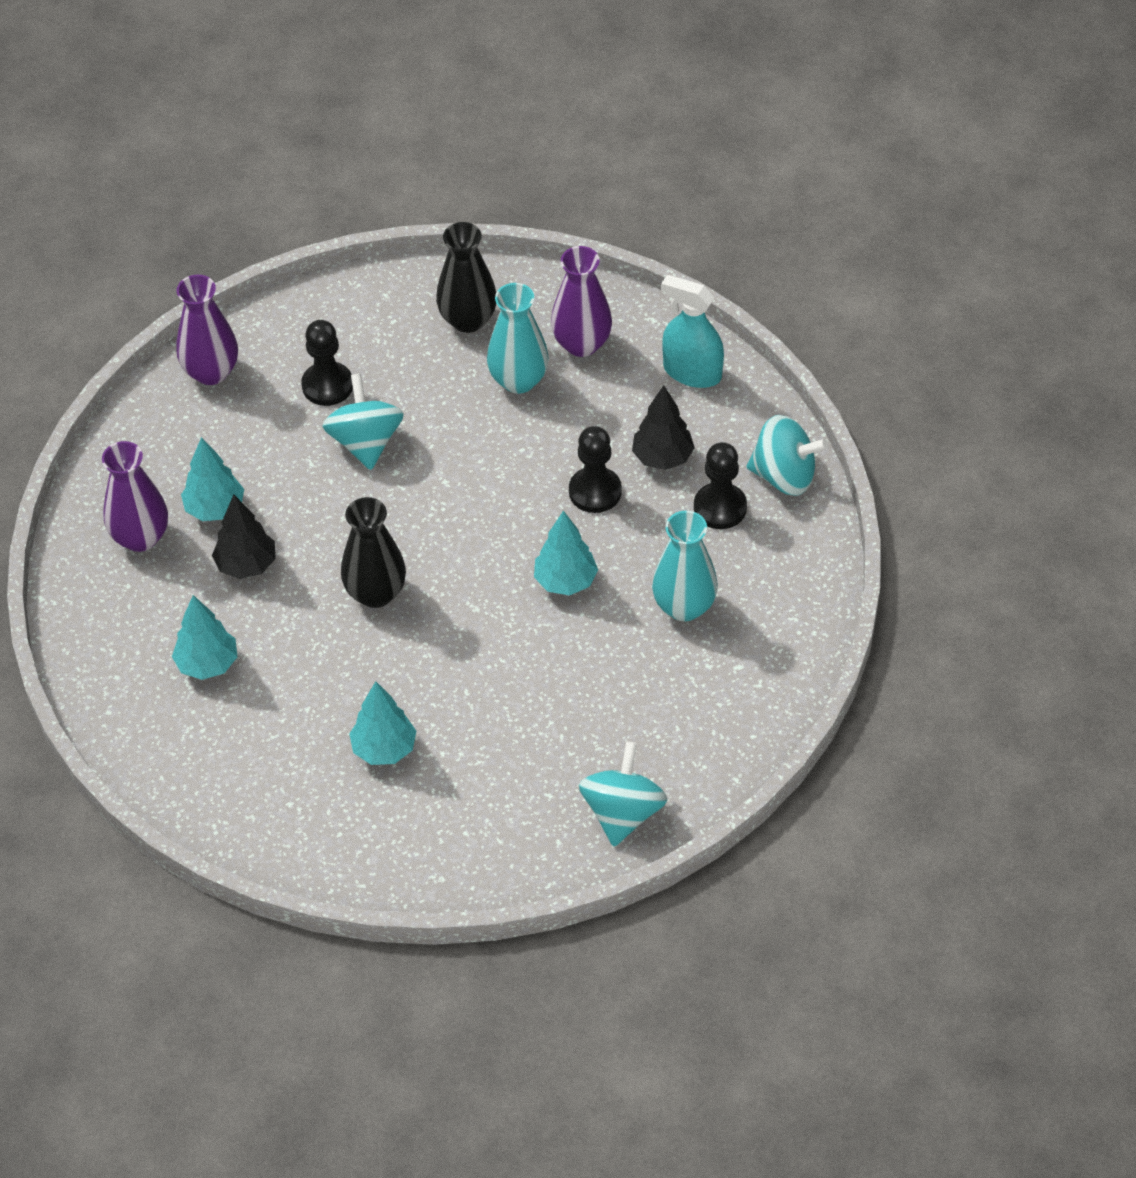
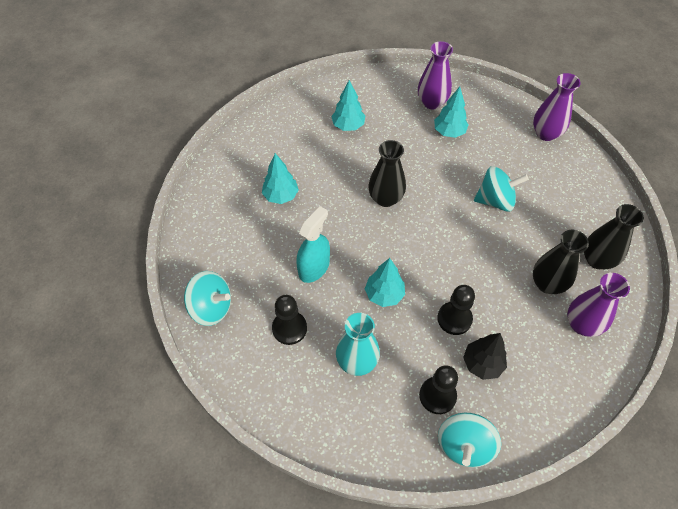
camera: 95 degrees right, 5 degrees up
(246, 565) = (410, 143): black tree -> none
(327, 385) = (538, 185): black pawn -> black pawn (289, 328)
(518, 380) = (547, 284): turquoise vase -> black vase
(692, 372) = (560, 393): turquoise spray bottle -> turquoise spray bottle (314, 267)

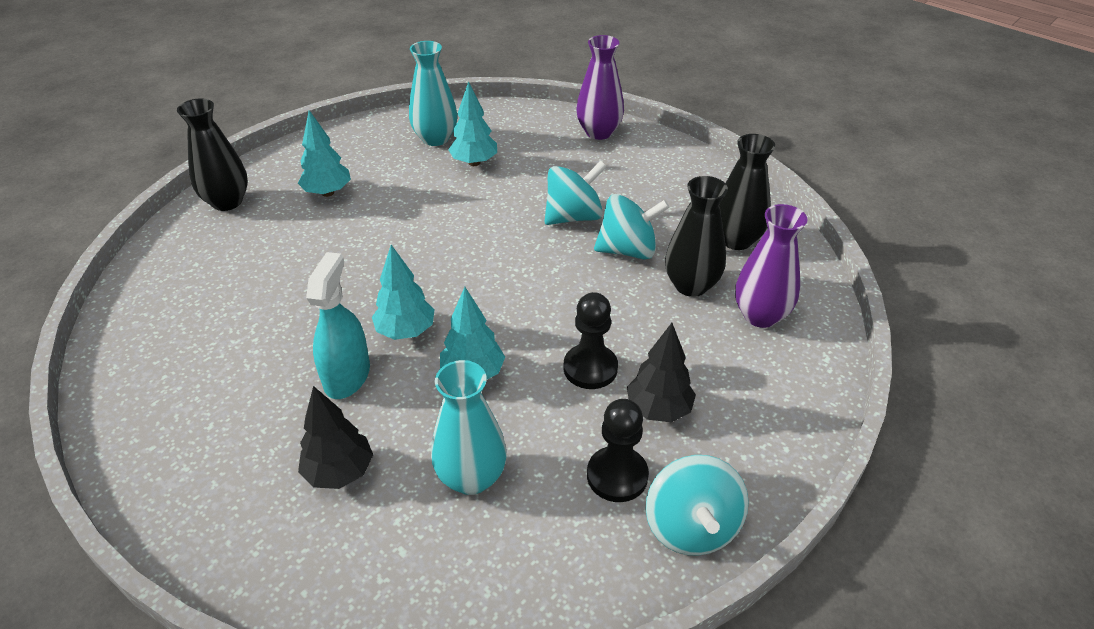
camera: 25 degrees left, 15 degrees down
(211, 307) = (187, 492): turquoise spinning top -> turquoise spinning top (628, 250)
(281, 196) = (255, 302): turquoise tree -> turquoise tree (406, 331)
(289, 328) = (340, 472): black pawn -> black tree
(385, 198) = (420, 258): black vase -> black vase (227, 202)
(432, 102) = (435, 138): purple vase -> turquoise vase

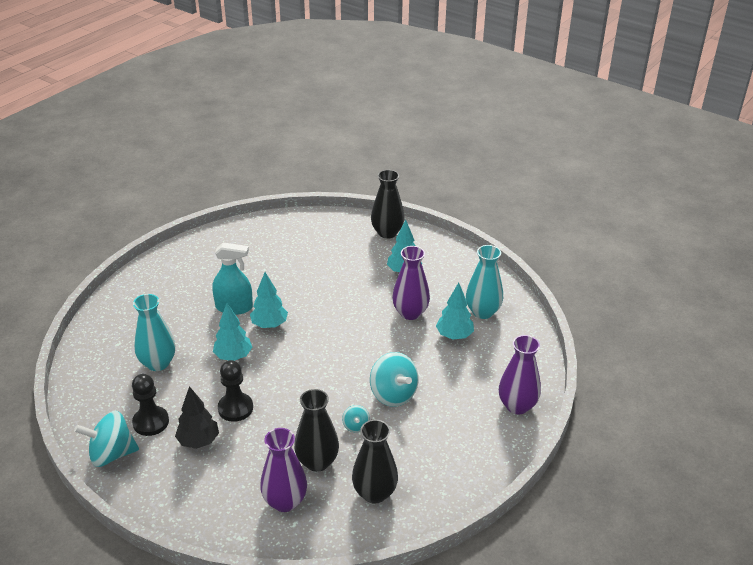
camera: 85 degrees right, 5 degrees down
(340, 472) = (167, 315): black tree -> none
(420, 193) = (410, 313): none -> purple vase
(628, 250) = (355, 426): turquoise spinning top -> turquoise spinning top, size x0.49

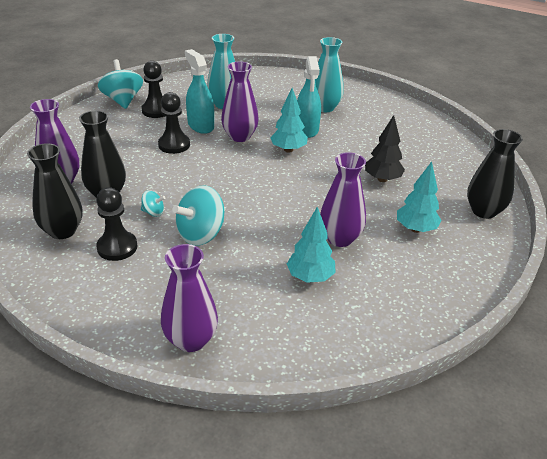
camera: 80 degrees right, 0 degrees up
(198, 441) = (135, 133): black tree -> black tree (382, 179)
(200, 385) = (200, 125): none -> turquoise spray bottle
(233, 356) = (240, 136): turquoise tree -> purple vase
(355, 426) = (153, 212): turquoise spinning top -> turquoise spinning top turned 150 degrees counterclockwise
(404, 451) = (117, 247): none -> black pawn
(482, 312) = (366, 302): turquoise vase -> turquoise vase (324, 107)

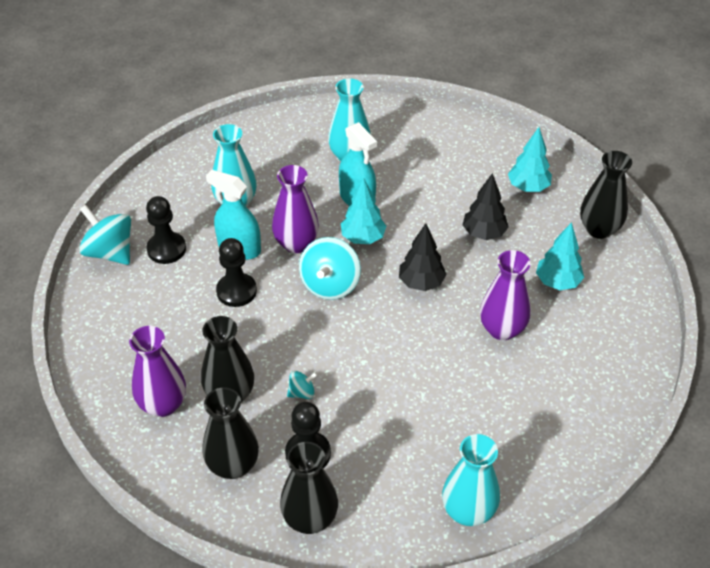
camera: 30 degrees left, 10 degrees up
(74, 285) = (310, 519): none -> black vase
(191, 340) = (468, 511): purple vase -> turquoise vase
(201, 234) = (373, 394): turquoise spinning top -> turquoise spinning top (330, 285)
(305, 188) = (421, 283): none -> black tree
(310, 277) = (511, 388): turquoise tree -> turquoise tree (528, 187)

